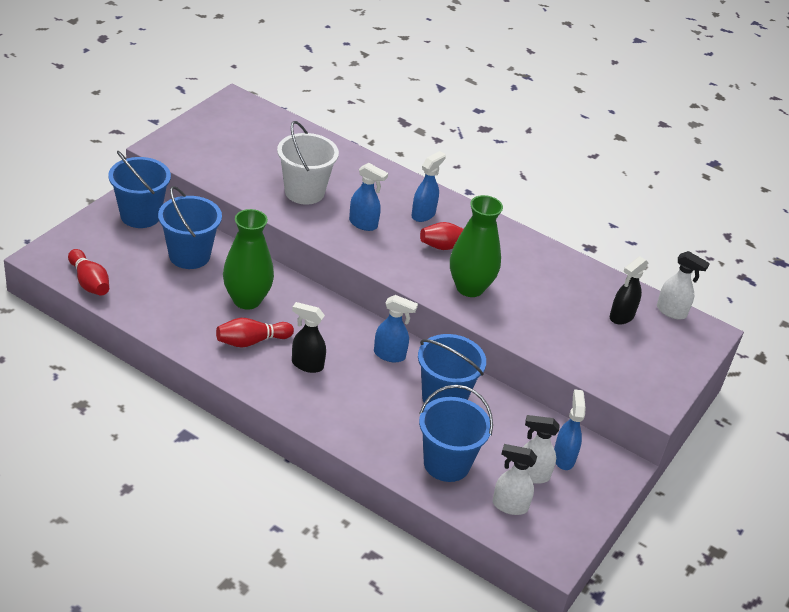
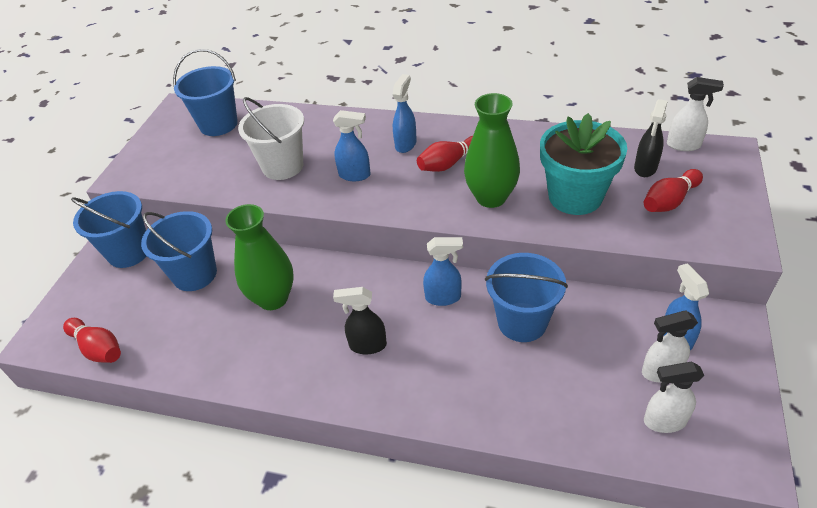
camera: 10 degrees left, 5 degrees up
(251, 341) = (298, 343): red bowling pin -> red bowling pin (669, 201)
(446, 463) = (570, 399): blue bucket -> blue bucket (218, 124)
(542, 315) = (575, 197): none -> turquoise flower pot

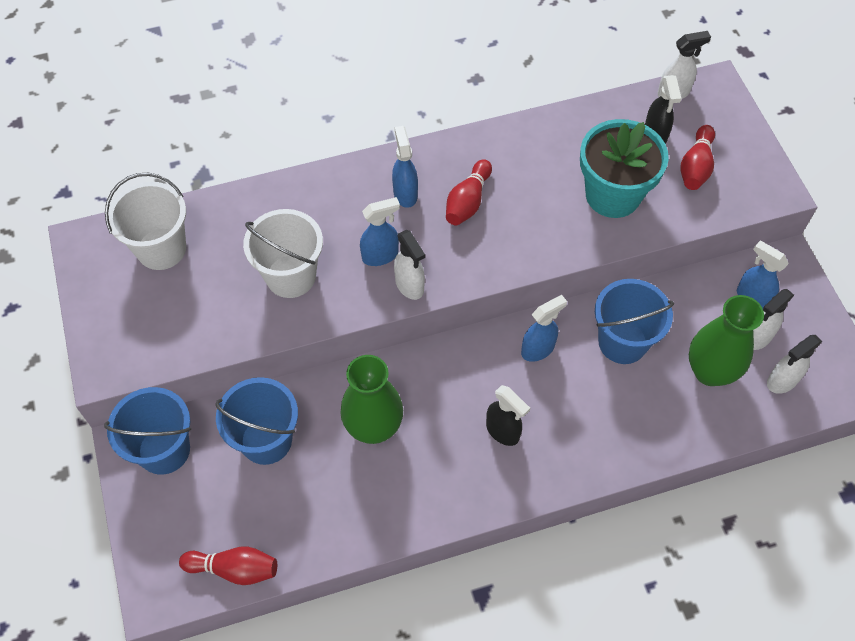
camera: 35 degrees left, 15 degrees up
(218, 124) = (161, 249): blue bucket -> white bucket
(359, 201) = (410, 286): none -> white spray bottle
(367, 345) = (503, 431): black spray bottle -> black spray bottle turned 105 degrees counterclockwise
(491, 197) = (536, 227): green vase -> green vase (710, 371)

